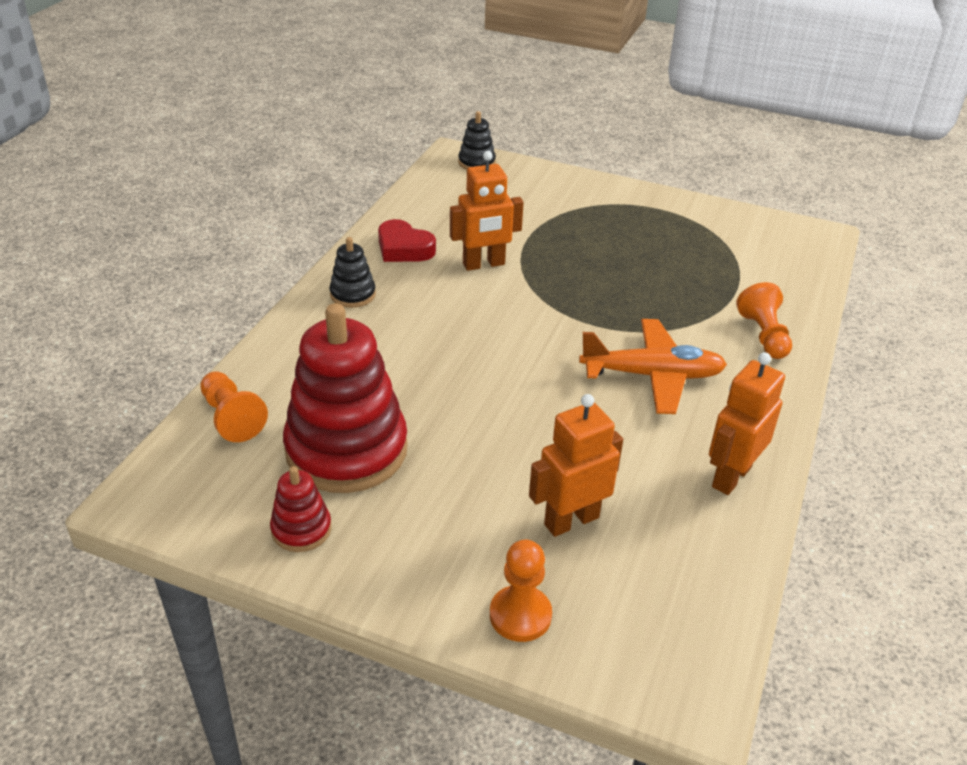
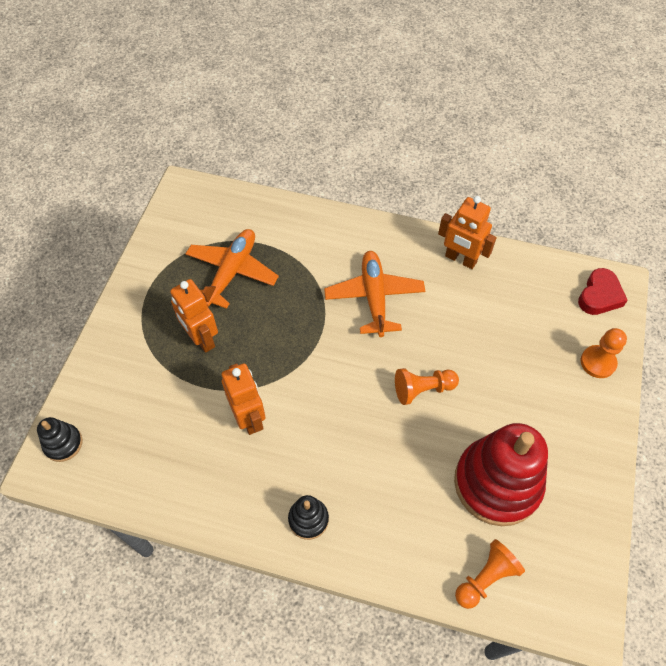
camera: 95 degrees left, 20 degrees up
(301, 529) = (576, 496): red stacking toy -> none
(404, 248) = (229, 488): red heart -> red heart (599, 296)
(571, 520) = (520, 340): orange robot -> orange robot (201, 338)
(687, 263) = (232, 272): none -> orange plane
(763, 335) = (317, 232): orange pawn -> orange pawn (422, 389)

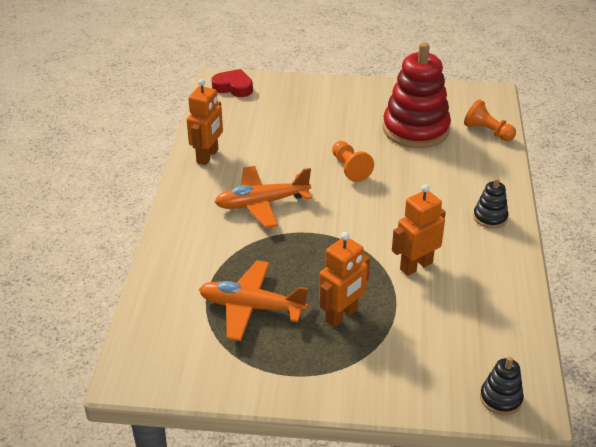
camera: 100 degrees left, 20 degrees down
(598, 362) = (297, 88): orange pawn -> none

